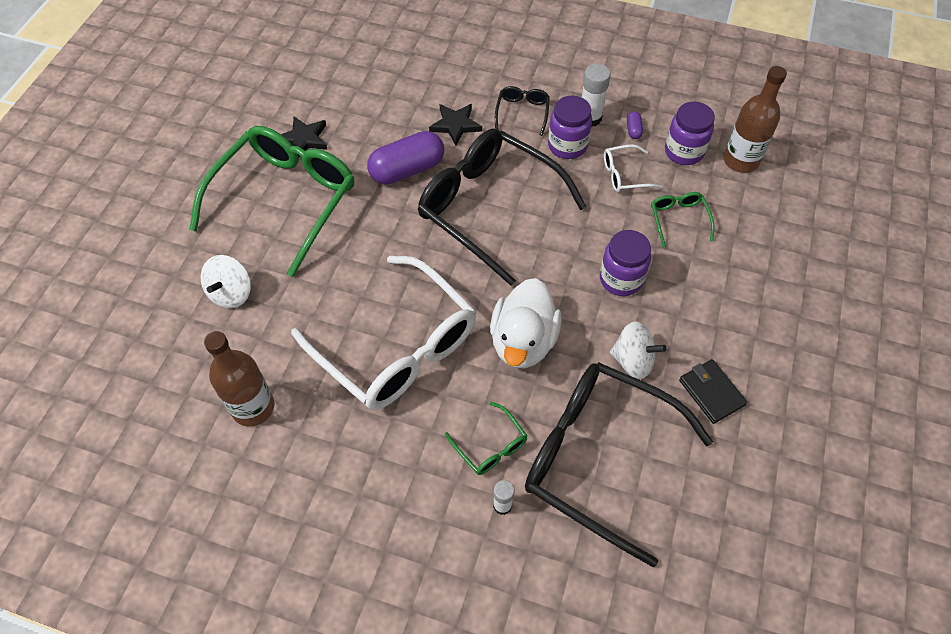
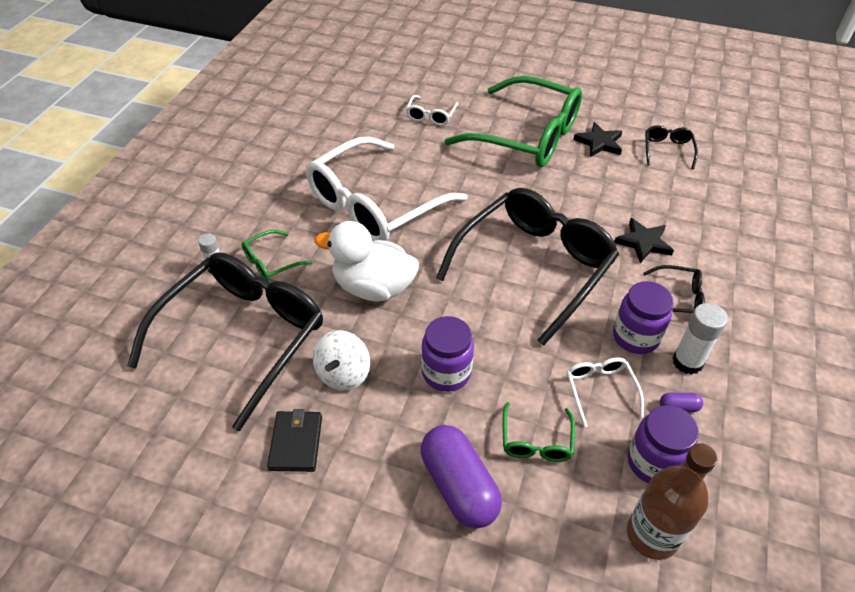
camera: 90 degrees right, 10 degrees down
(231, 293) = (431, 116): white spinning top -> white glasses
(253, 407) = (329, 133): brown bottle -> none
(322, 88) = (667, 150): none -> black glasses
(407, 169) = (575, 208): purple capsule -> purple capsule (459, 486)
(678, 220) = (536, 441): green glasses -> green glasses turned 105 degrees clockwise
(711, 392) = (296, 443): black wallet -> black wallet turned 60 degrees counterclockwise

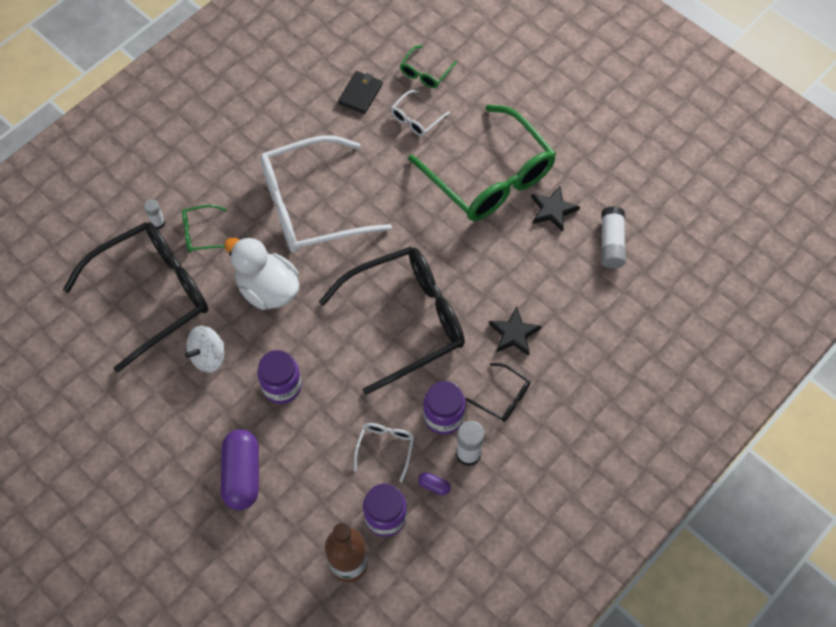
camera: 25 degrees right, 15 degrees up
(296, 443) = (151, 397): black wallet -> black wallet (360, 94)
(536, 441) = (314, 466): green glasses -> green glasses (425, 72)
(667, 150) = (611, 243): black glasses -> white glue stick

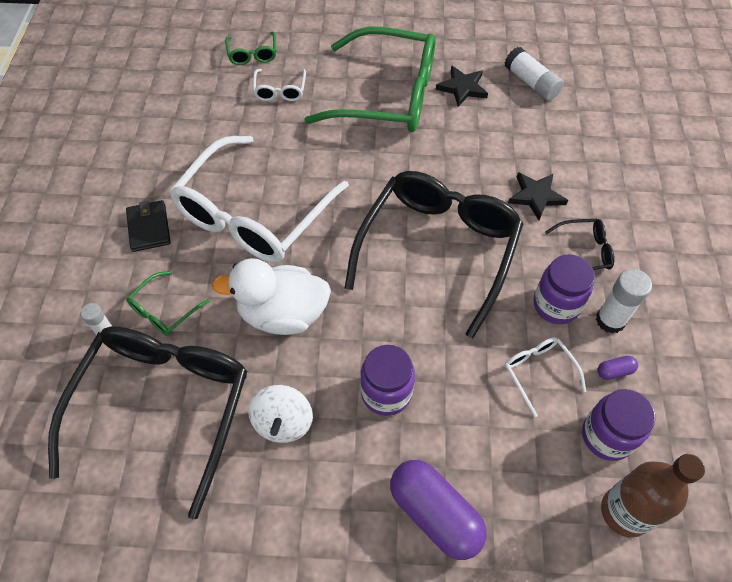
camera: 40 degrees left, 5 degrees down
(360, 94) = (210, 101): black wallet -> black wallet (149, 228)

